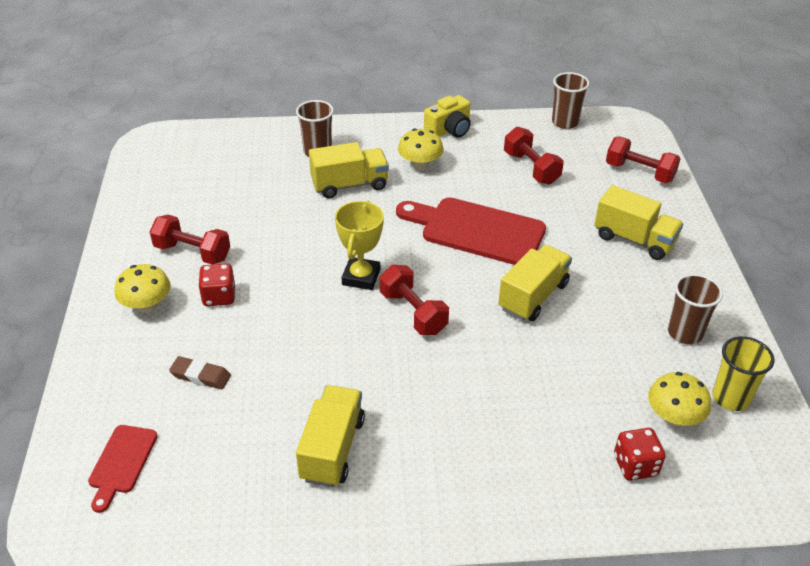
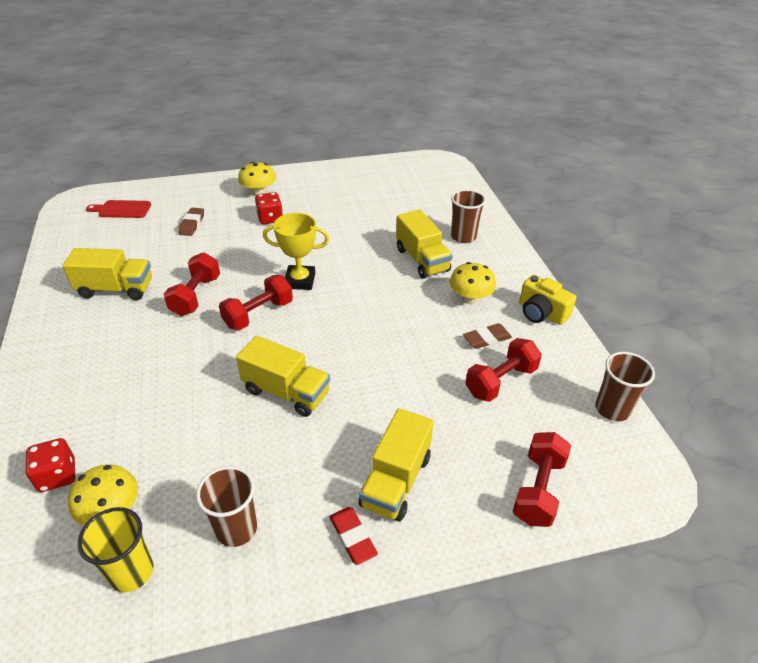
camera: 80 degrees right, 0 degrees up
(192, 252) = (316, 200): red dumbbell -> red dumbbell (196, 296)
(476, 230) = (378, 345): red cutting board -> none
(478, 165) = (487, 339): none -> brown eraser
(686, 268) = (353, 537): none -> red eraser

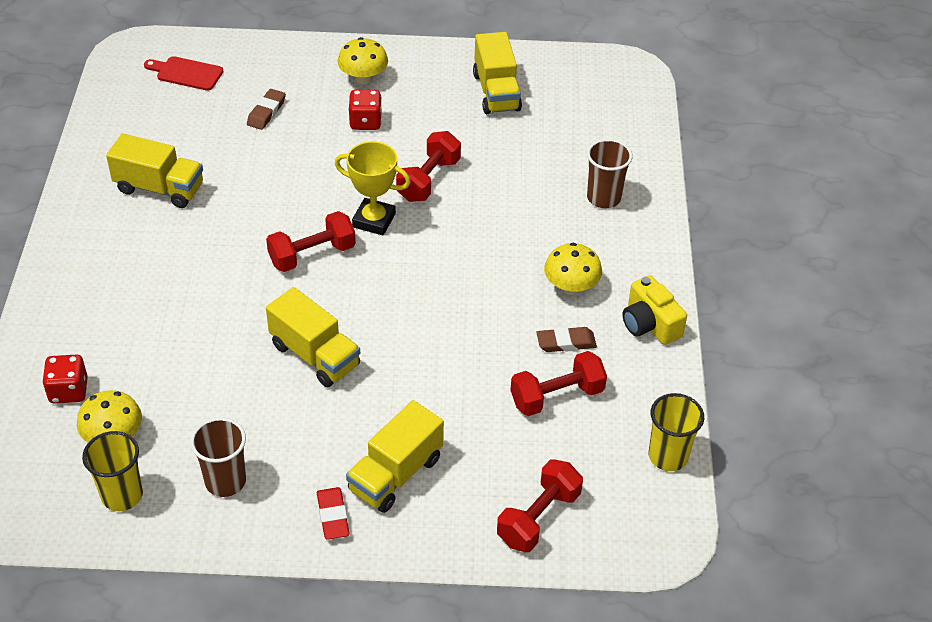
camera: 15 degrees right, 5 degrees up
(196, 296) = (247, 216): red dumbbell -> red dumbbell (428, 180)
(422, 260) = (535, 221): yellow truck -> yellow truck (496, 92)
(612, 409) = (668, 456): brown cup -> yellow cup

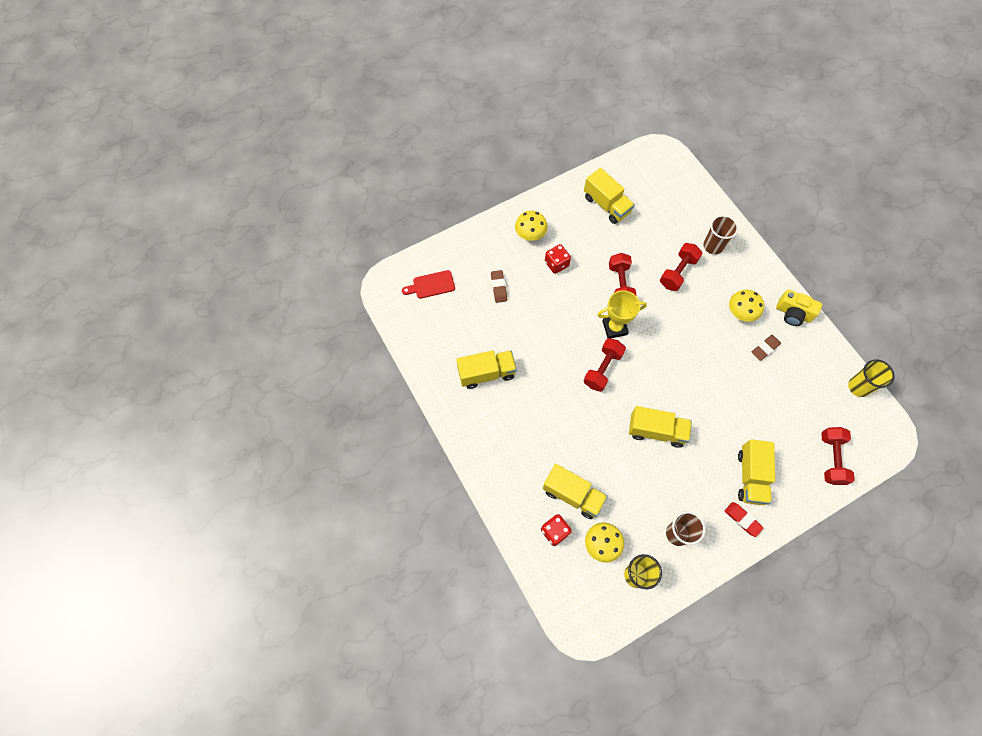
camera: 30 degrees left, 20 degrees up
(132, 365) = (572, 495): none -> yellow truck
(557, 396) = (785, 383): red dumbbell -> red dumbbell (678, 272)

